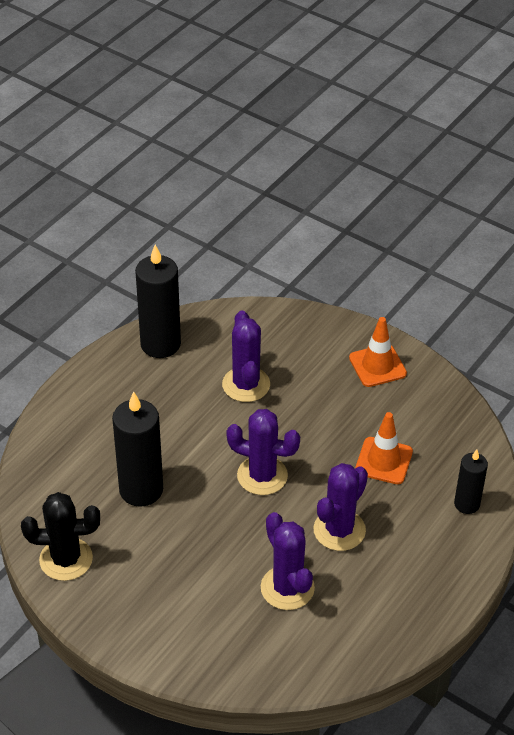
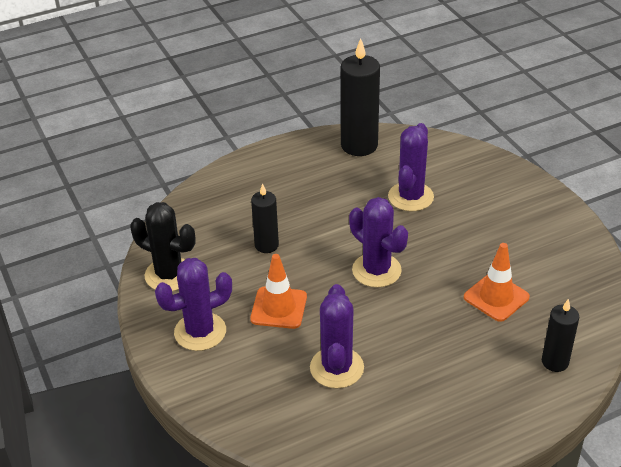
camera: 30 degrees right, 5 degrees down
(141, 490) = (266, 245): black candle -> black candle, size x0.58
(339, 530) = (416, 338): purple cactus -> purple cactus (200, 332)
(377, 366) = (540, 220): orange traffic cone -> orange traffic cone (279, 308)

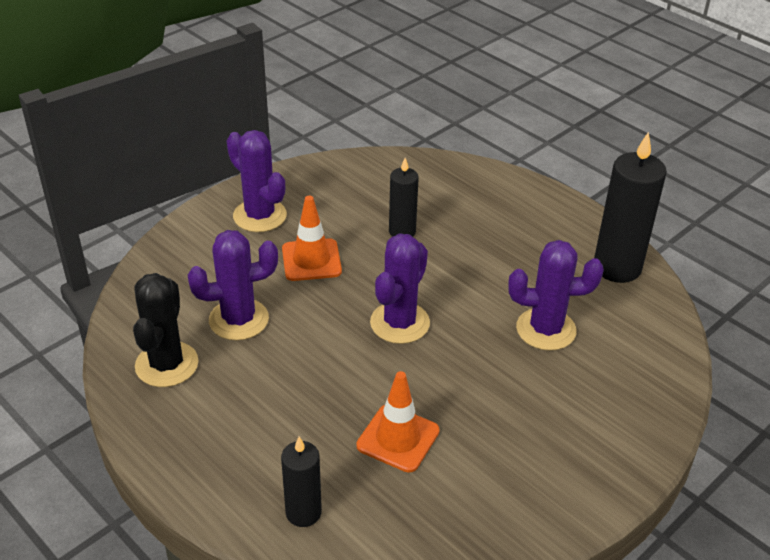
camera: 70 degrees right, 0 degrees up
(169, 275) = (330, 178): black cactus -> black cactus (167, 364)

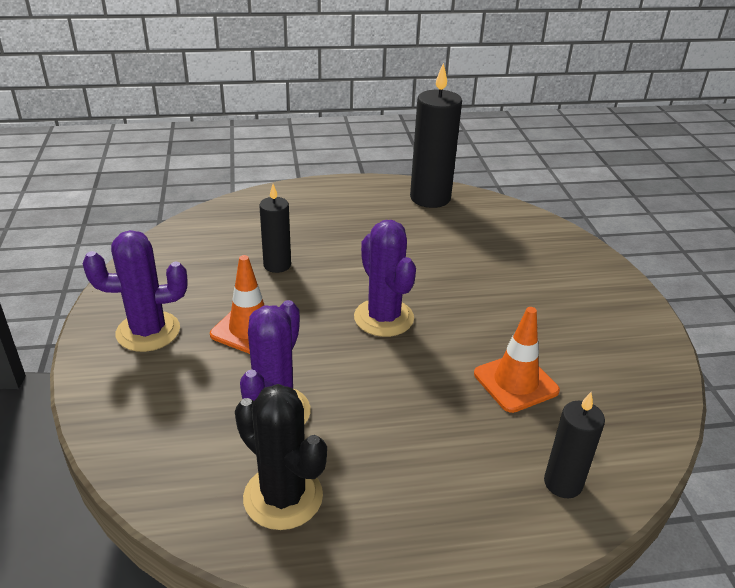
camera: 55 degrees left, 5 degrees down
(546, 329) = (461, 255): purple cactus -> none

